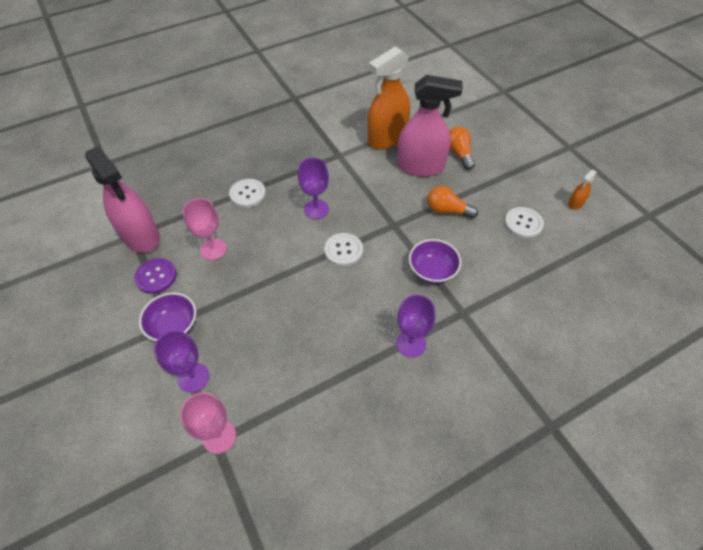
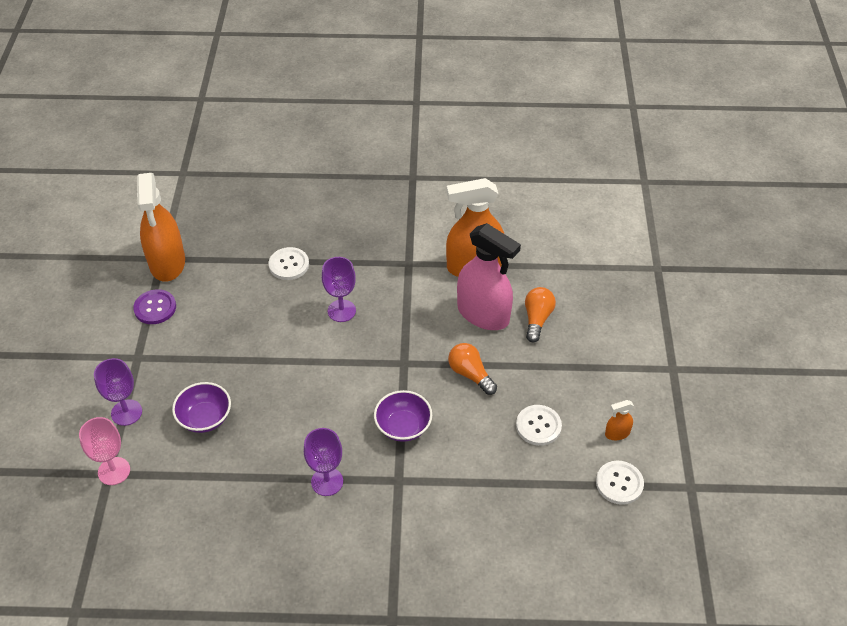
camera: 30 degrees right, 5 degrees down
(141, 236) = (167, 263): pink spray bottle -> orange spray bottle
(174, 326) = (140, 360): purple bowl -> purple bowl (205, 418)
(213, 249) = (220, 305): pink goblet -> none
(343, 250) = (335, 364): white button -> white button (619, 483)

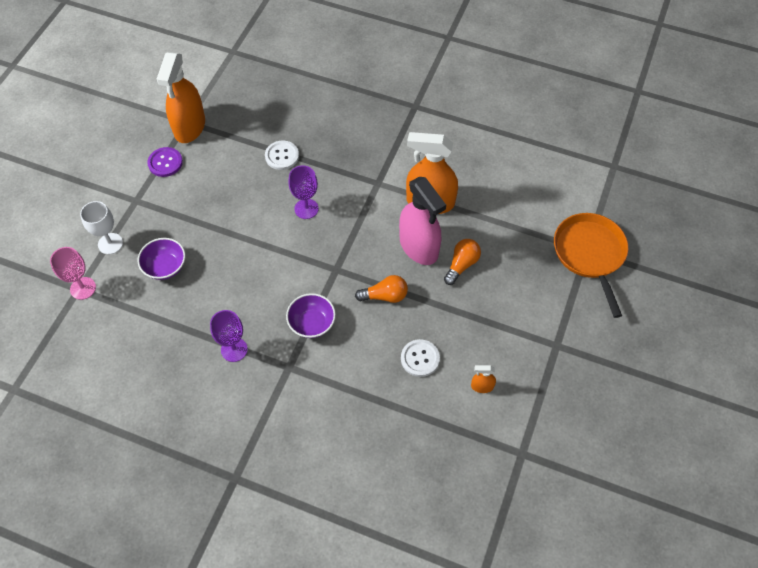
camera: 20 degrees right, 10 degrees up
(126, 412) = (110, 243): purple goblet -> white goblet
(470, 374) = (385, 296): orange light bulb -> orange light bulb turned 105 degrees clockwise
(619, 483) = (463, 430): white button -> none
(662, 271) = (590, 254): none -> orange pan

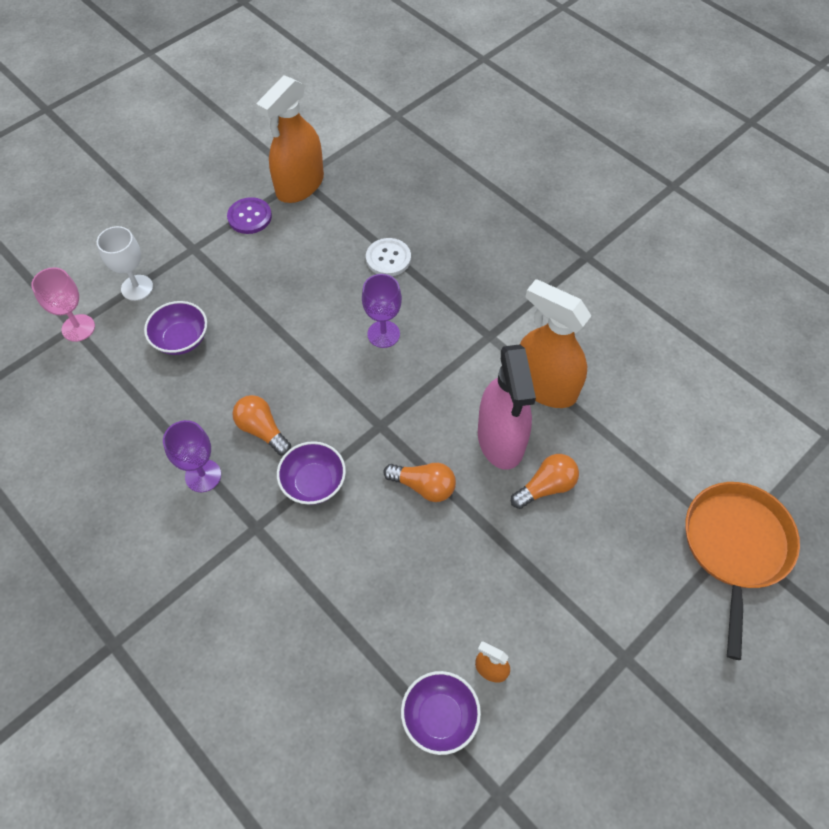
camera: 25 degrees right, 0 degrees up
(258, 304) = (262, 430): none -> orange light bulb
(420, 358) = (426, 591): white button -> none
(465, 426) = (439, 717): none -> purple bowl

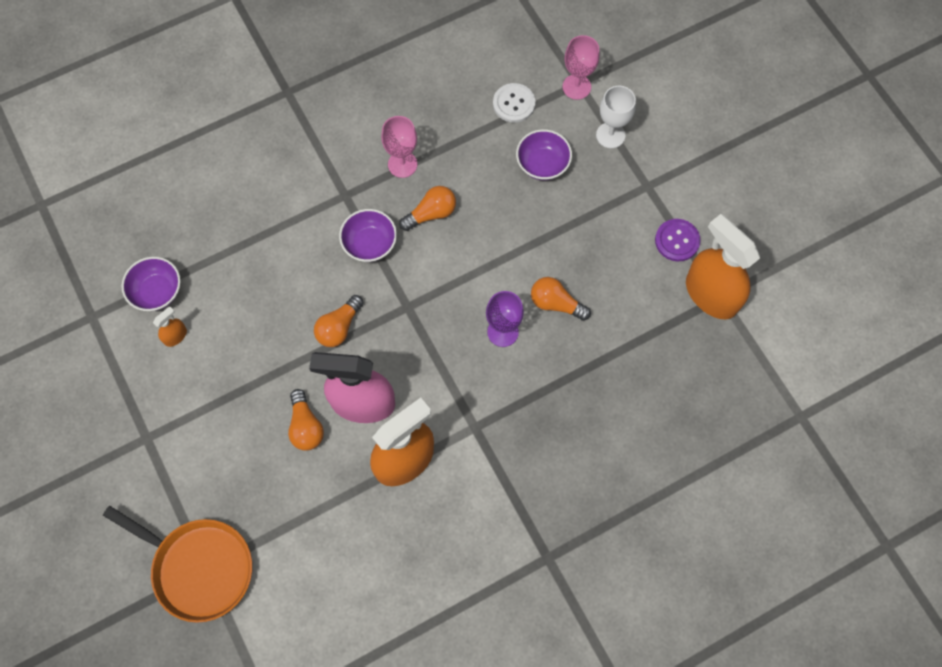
camera: 105 degrees right, 10 degrees up
(203, 476) = (402, 164): purple goblet -> pink goblet
(340, 297) = (556, 303): none -> orange light bulb
(388, 258) = (593, 358): white button -> white button (514, 104)

